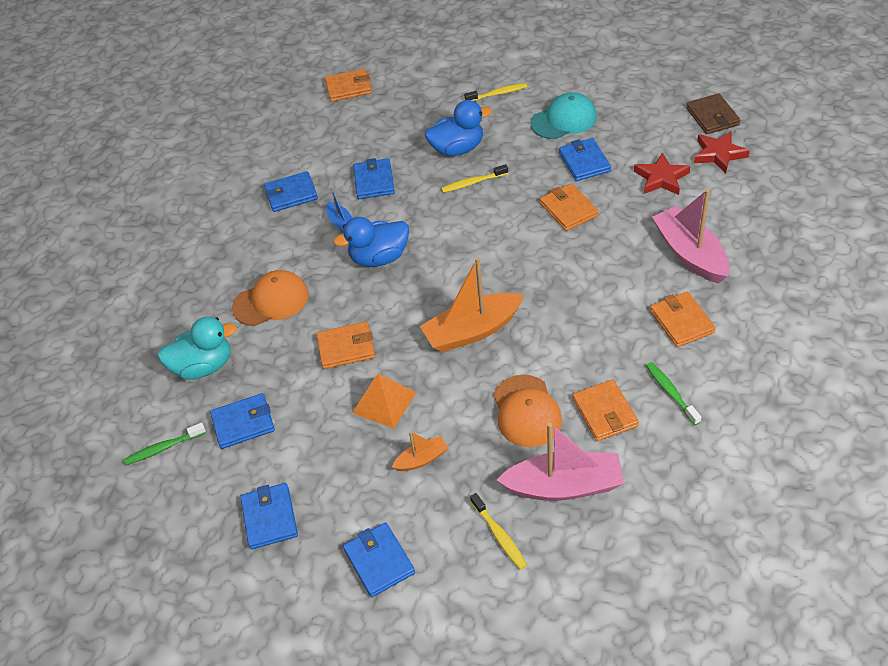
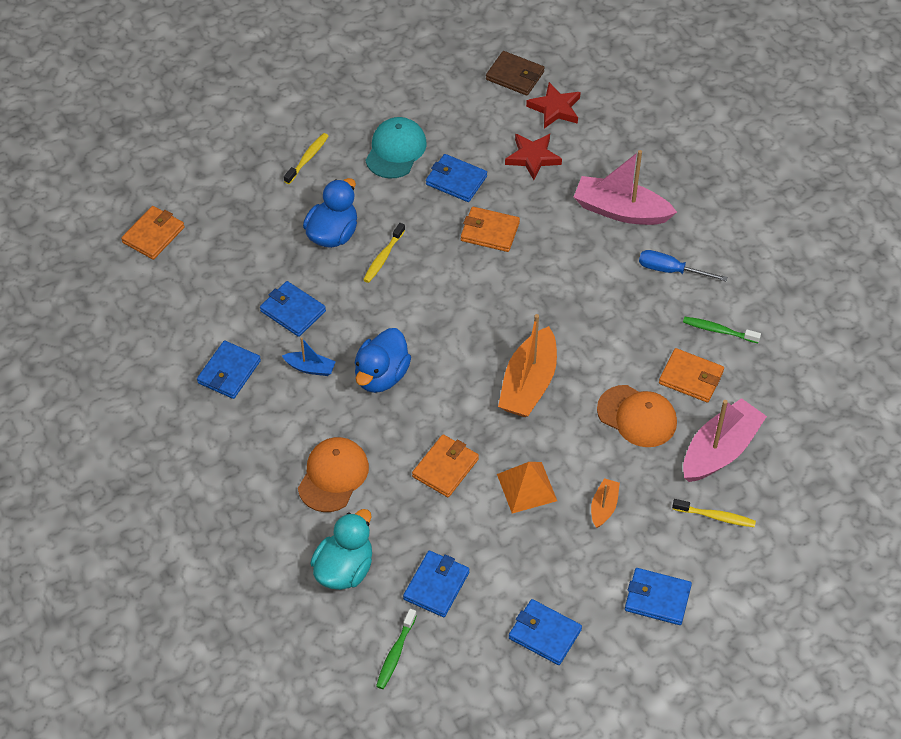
camera: 50 degrees left, 5 degrees up
(682, 321) = (671, 270): orange wallet -> blue screwdriver

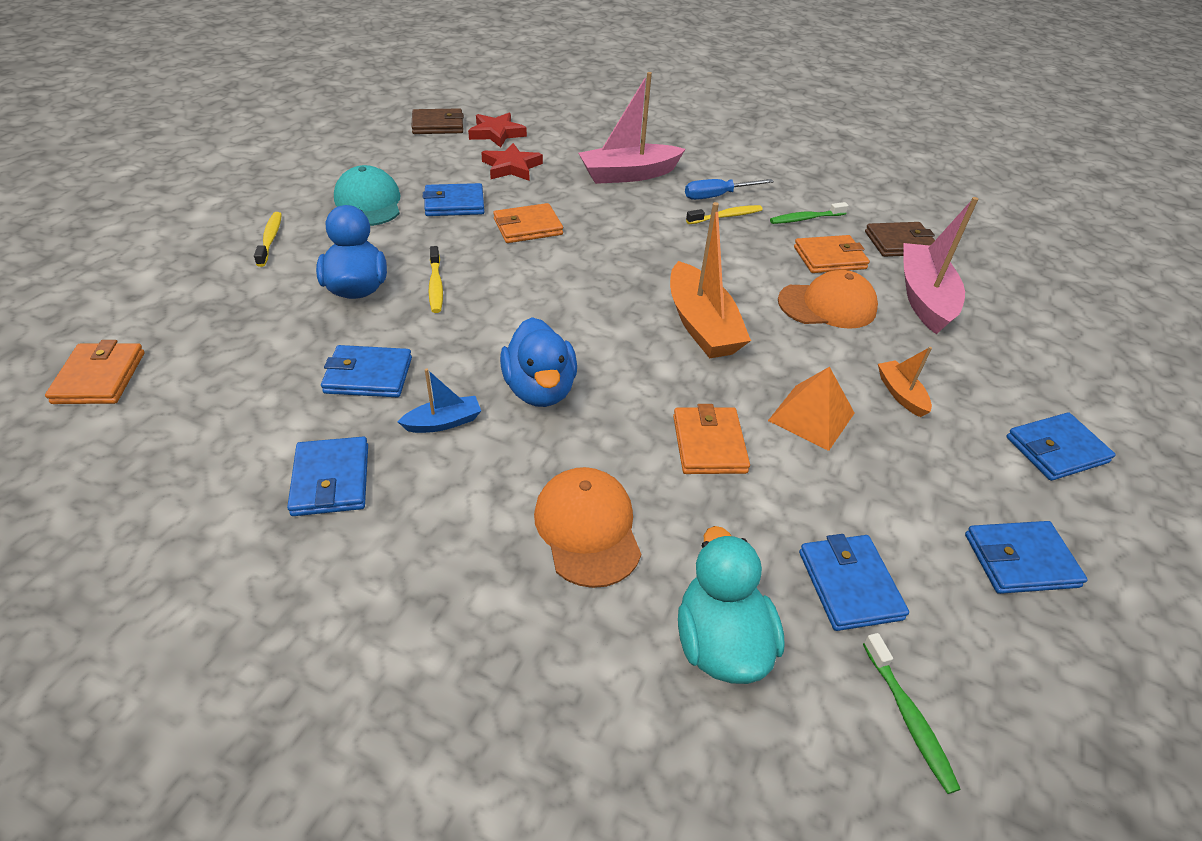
camera: 40 degrees left, 10 degrees down
(716, 517) = (995, 350): yellow toothbrush -> yellow toothbrush (726, 216)
(768, 394) = (900, 243): none -> brown wallet

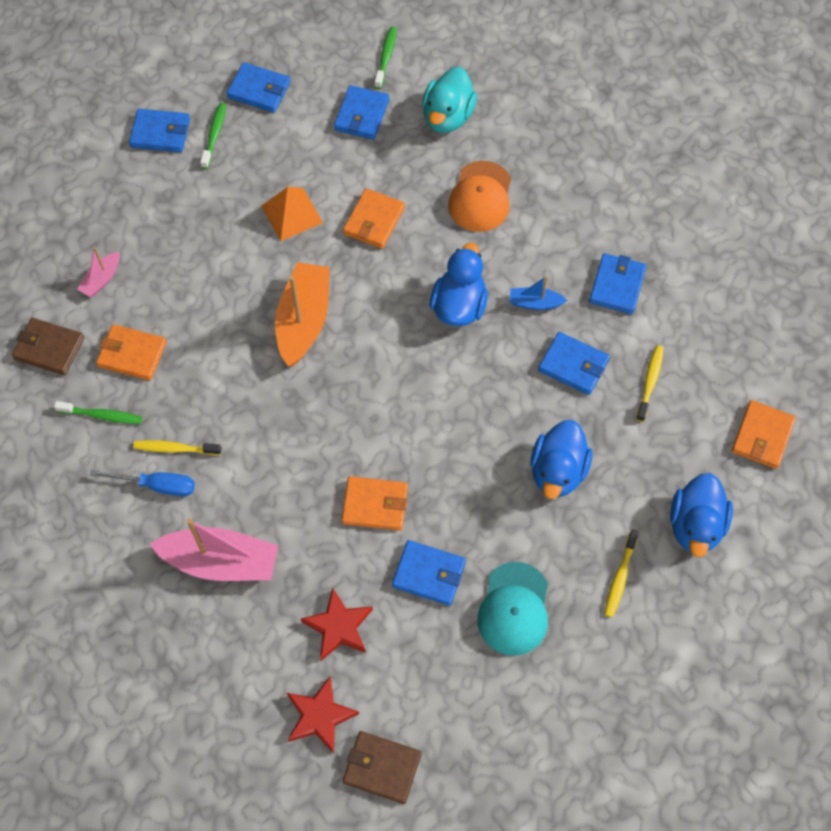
camera: 150 degrees left, 20 degrees up
(190, 287) = (695, 525): none -> blue duck
(435, 286) = (491, 449): yellow toothbrush -> yellow toothbrush (650, 382)
(827, 305) = (187, 302): orange cap -> none
(900, 394) = (215, 206): orange boat -> none
(924, 298) = (102, 279): pink boat -> pink boat, size x0.50
(997, 473) = (214, 135): none -> green toothbrush

